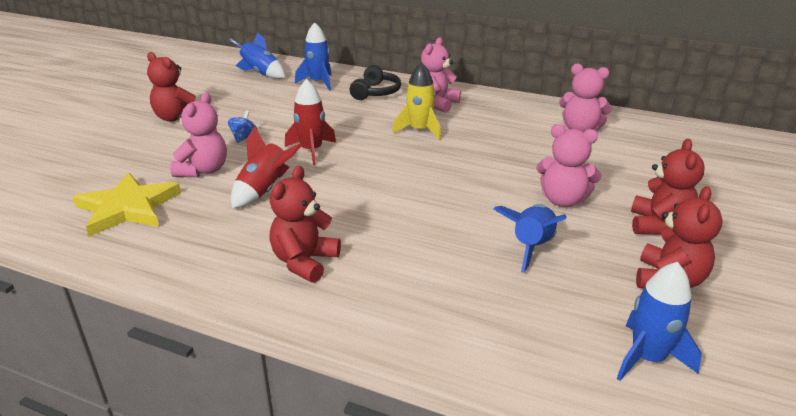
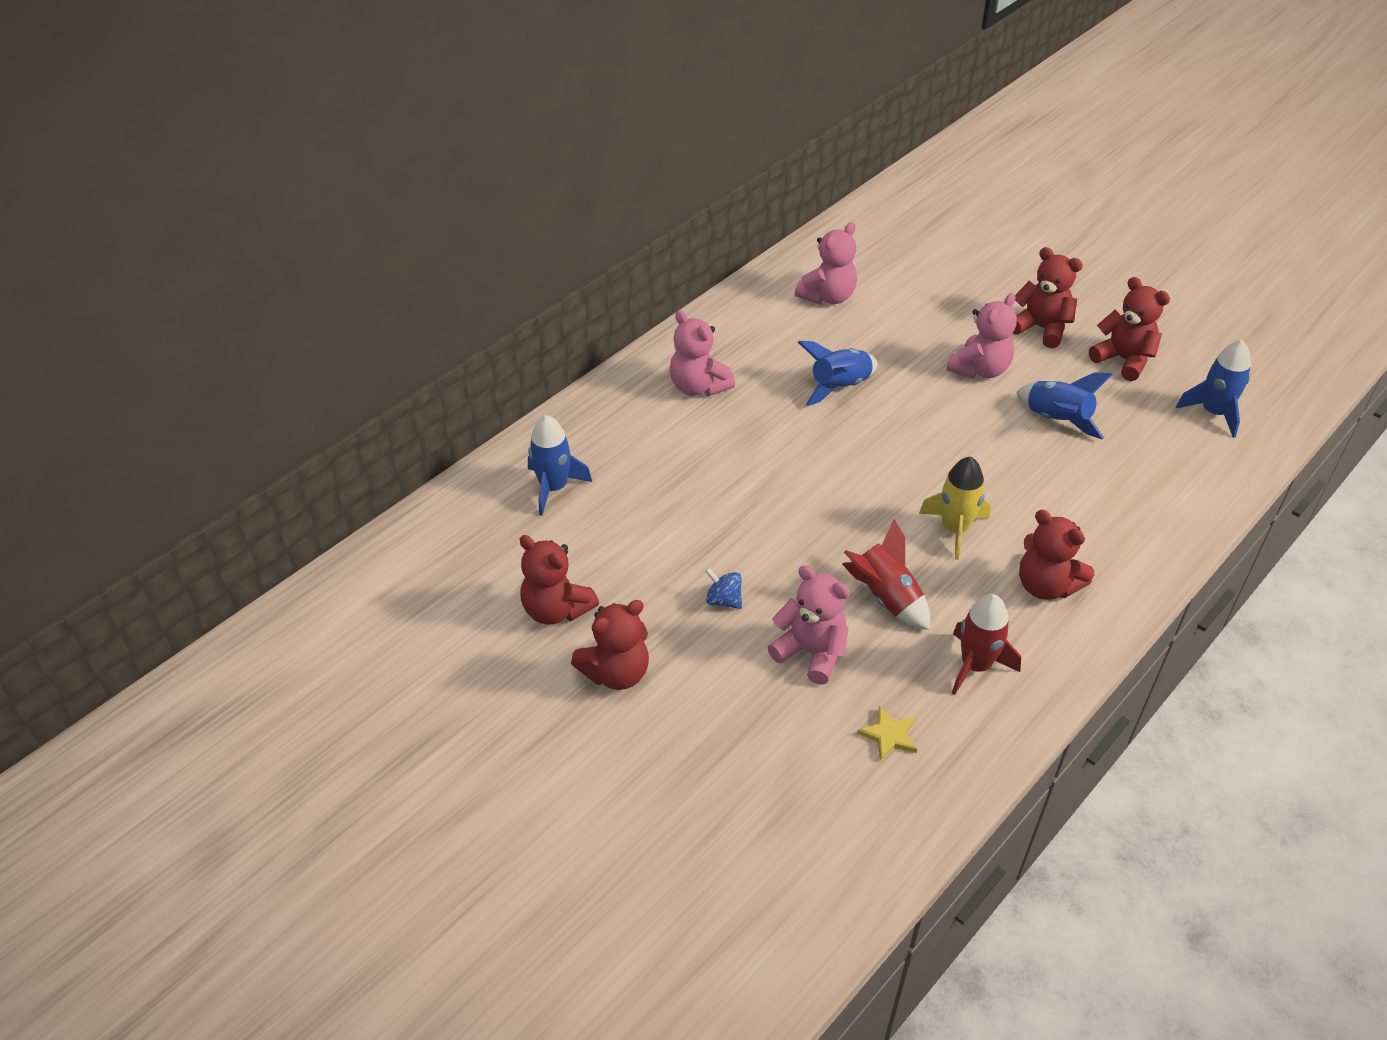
camera: 70 degrees left, 15 degrees up
(128, 208) = (889, 735): yellow star -> yellow star, size x0.46
(222, 97) = (556, 609): none -> red teddy bear
(261, 74) = (474, 549): blue rocket -> blue rocket (839, 386)
(311, 151) = (793, 537): red rocket -> red rocket (975, 665)
(376, 92) = (628, 435): black headphones -> none
(419, 130) = (774, 425): yellow rocket -> yellow rocket (954, 529)

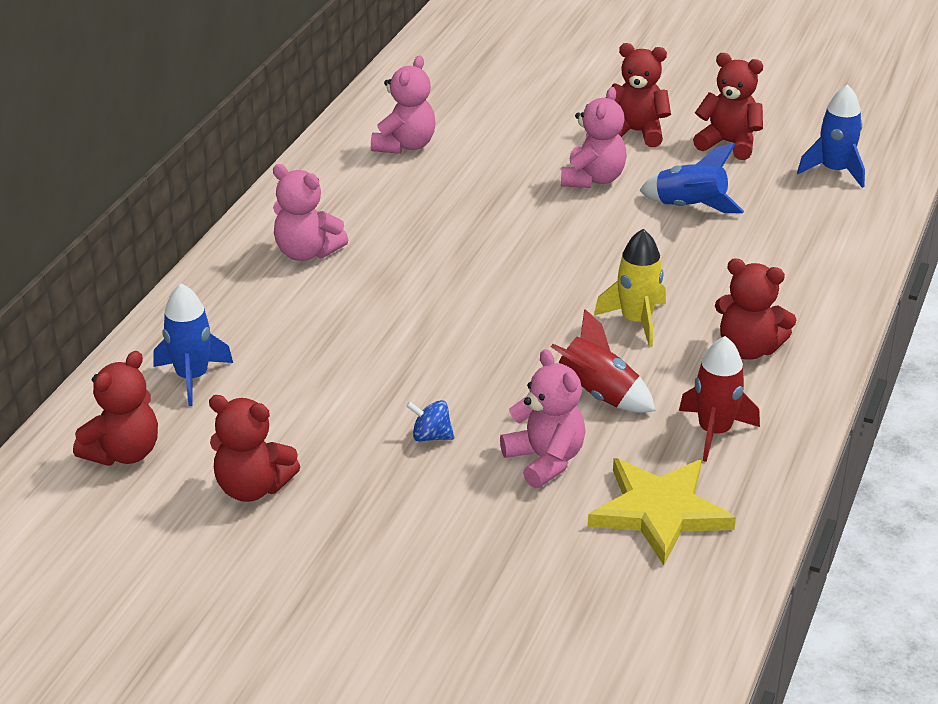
camera: 20 degrees left, 10 degrees down
(616, 672) = (348, 528): red teddy bear -> red teddy bear (124, 453)
(811, 652) = (545, 460): pink teddy bear -> pink teddy bear turned 45 degrees clockwise
(839, 386) = (457, 222): blue rocket -> none
(889, 735) = (659, 512): yellow star -> yellow star, size x2.17

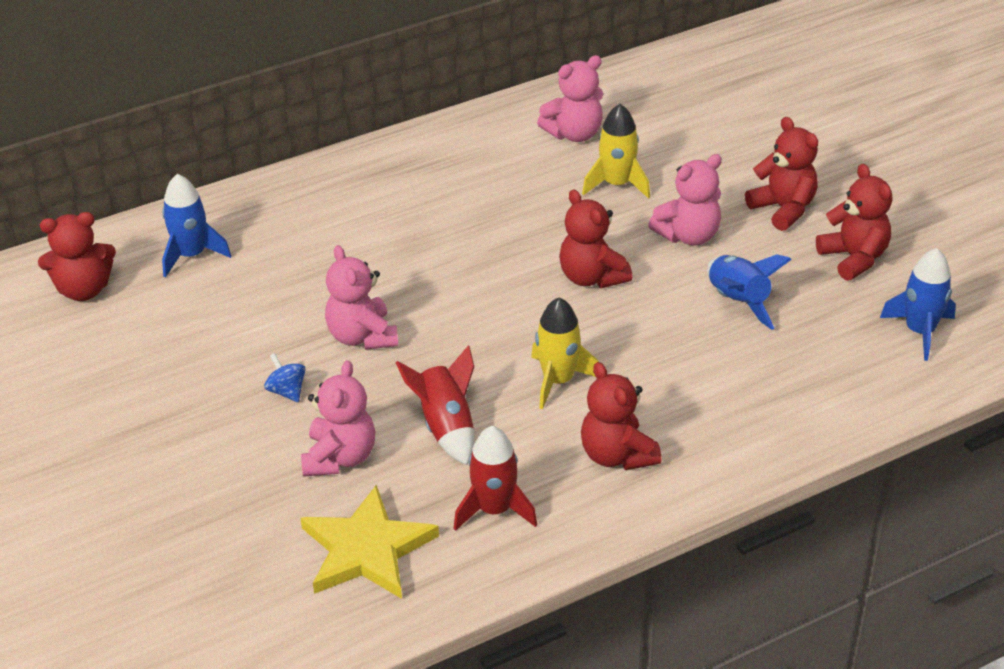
camera: 40 degrees right, 5 degrees up
(252, 487) = (127, 362): red teddy bear -> red teddy bear (591, 277)
(307, 252) = (387, 193): pink teddy bear -> pink teddy bear (362, 336)
(489, 167) = (616, 184): none -> yellow rocket

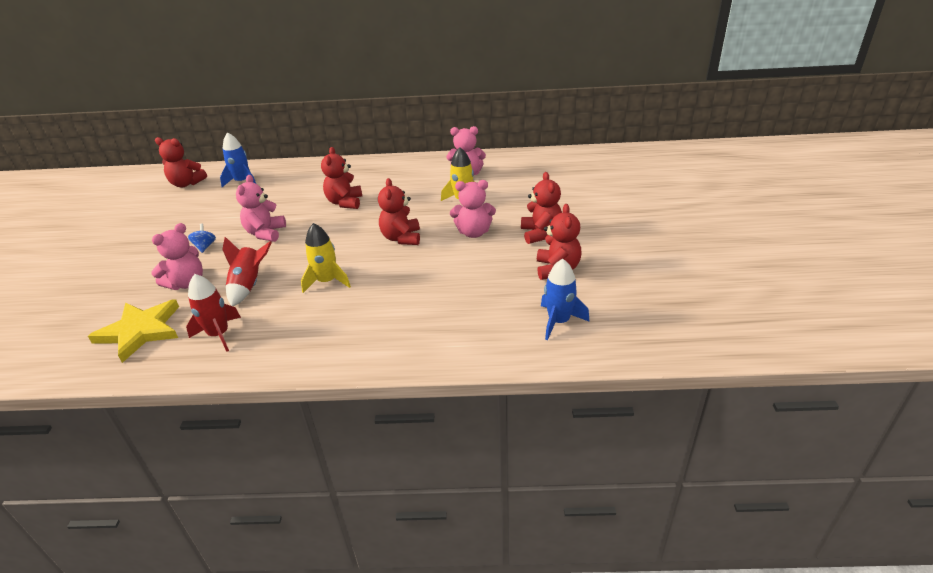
camera: 30 degrees right, 5 degrees down
(617, 455) = (311, 329): red teddy bear -> red teddy bear (345, 202)
(738, 302) = (465, 272): blue rocket -> none

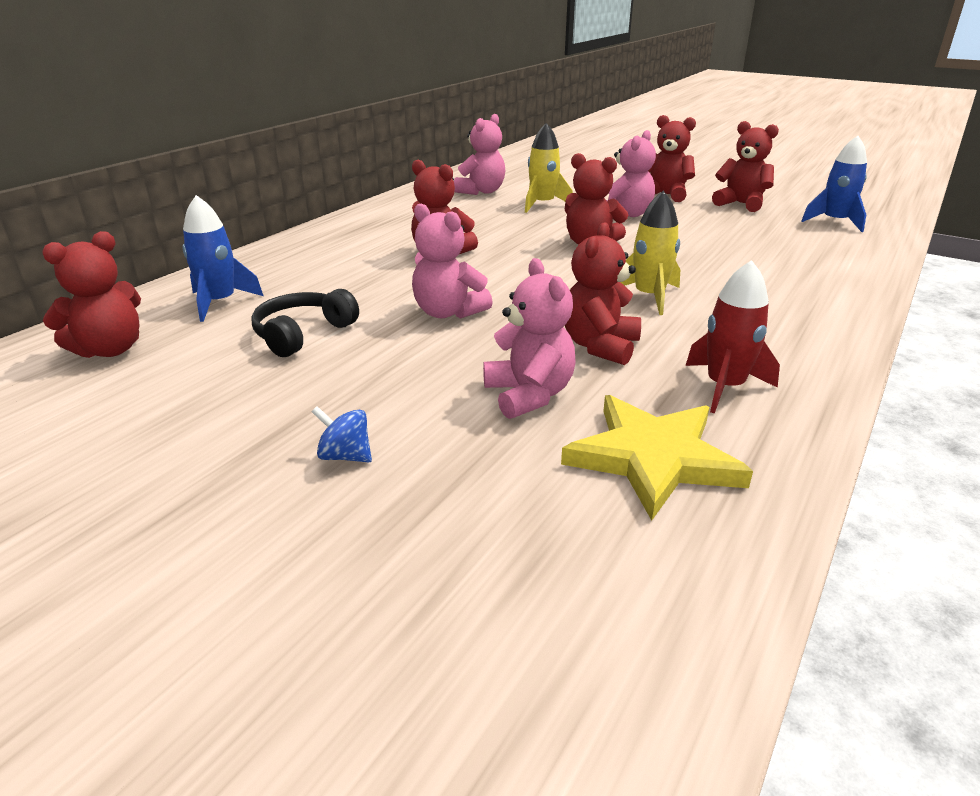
camera: 60 degrees left, 5 degrees down
(205, 246) = (416, 364): blue spinning top -> blue spinning top (345, 456)
(221, 211) = (303, 334): none -> black headphones
(249, 285) = (600, 346): red rocket -> red teddy bear

